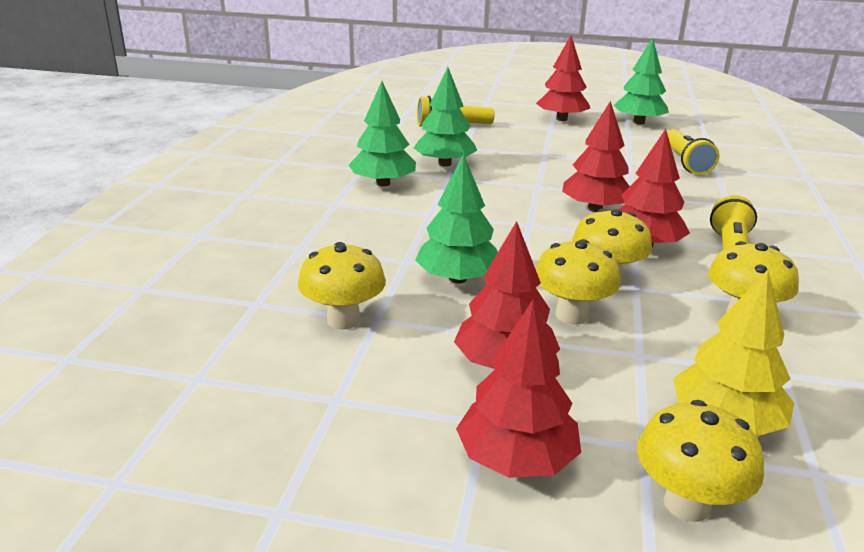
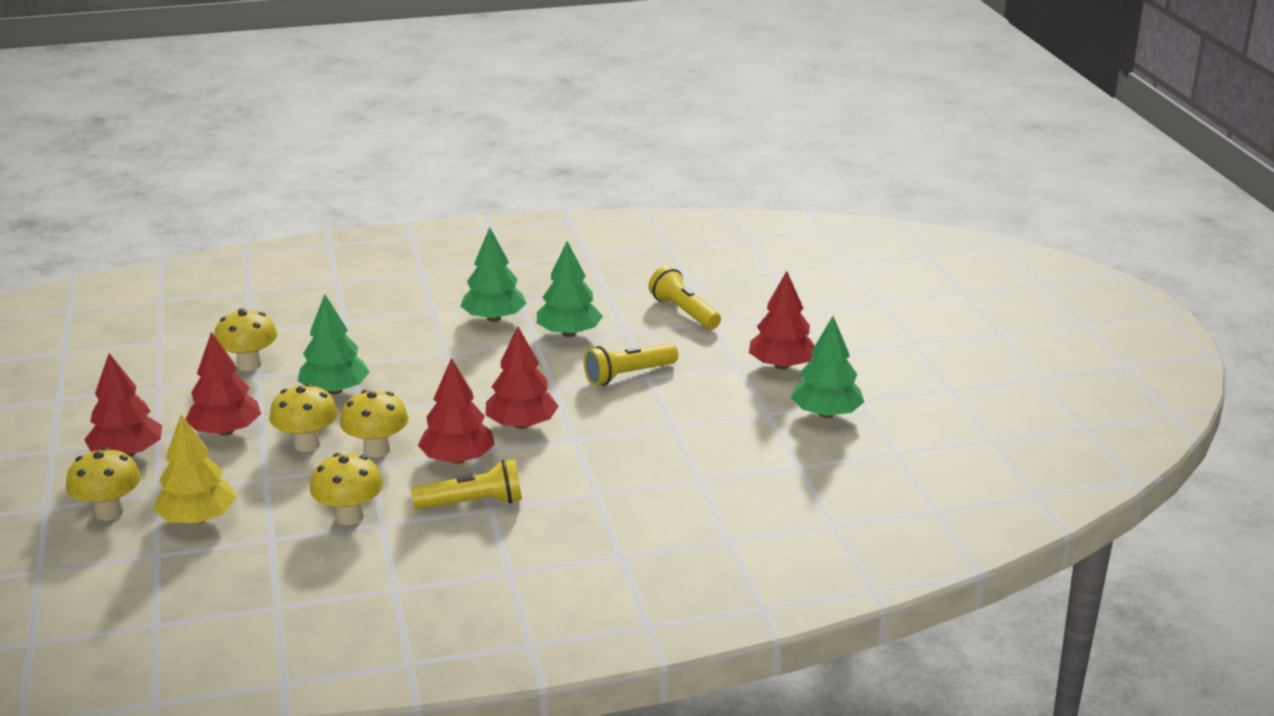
camera: 65 degrees right, 0 degrees up
(685, 162) = (705, 458): yellow flashlight -> yellow flashlight (628, 375)

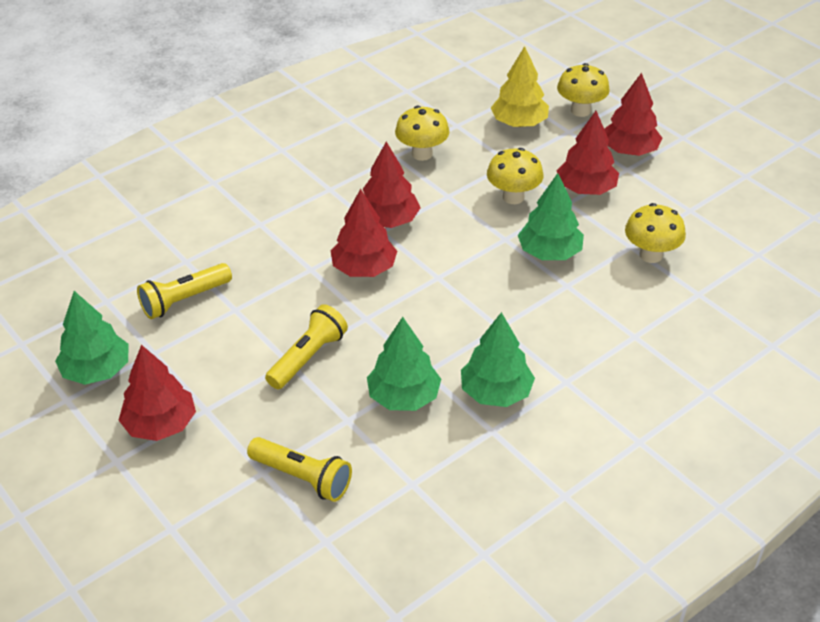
camera: 155 degrees right, 15 degrees up
(376, 450) = (456, 209): yellow mushroom -> none
(473, 503) = (346, 189): yellow flashlight -> yellow flashlight (184, 300)

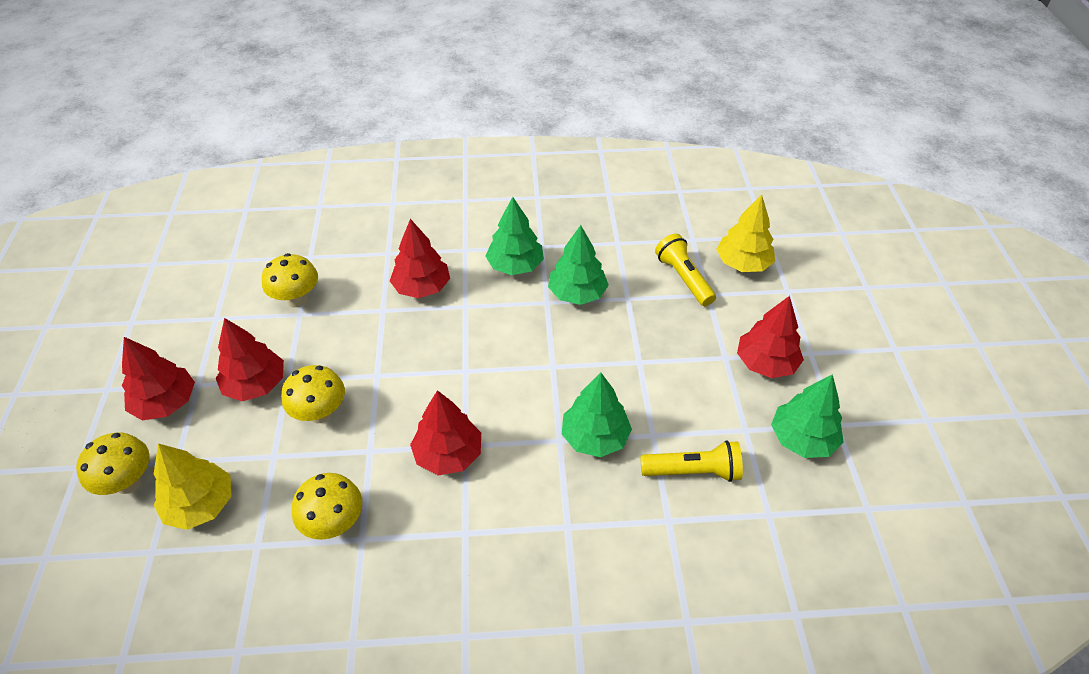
camera: 145 degrees left, 5 degrees up
(243, 538) = (743, 263): none -> yellow tree
(308, 357) = (622, 357): yellow flashlight -> none
(364, 268) = (514, 413): red tree -> red tree (422, 287)
(549, 252) = (360, 343): green tree -> green tree (595, 437)

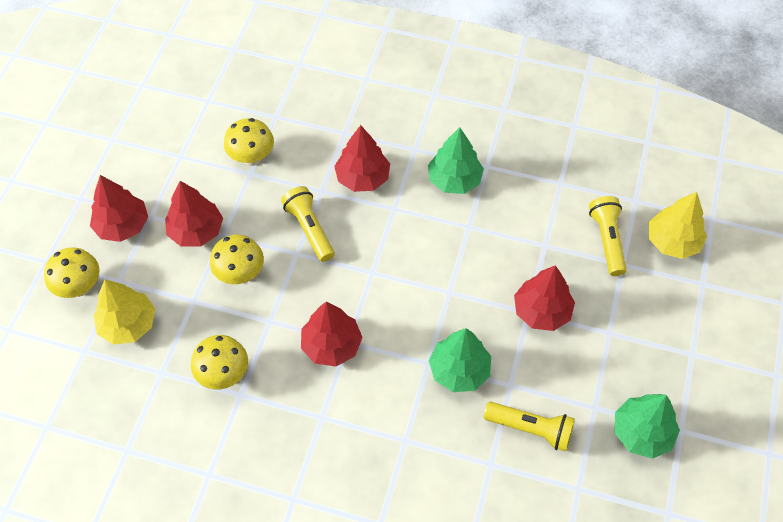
camera: 20 degrees right, 10 degrees up
(383, 349) = (310, 229): none -> yellow flashlight
(577, 293) = (500, 226): green tree -> none
(765, 363) = (644, 350): red tree -> red tree (541, 311)

